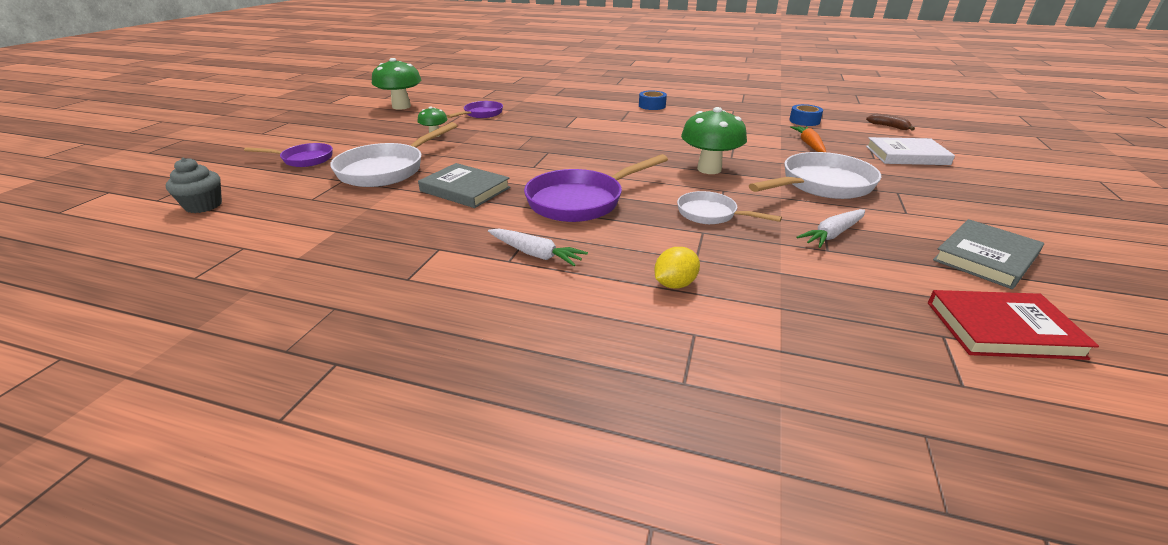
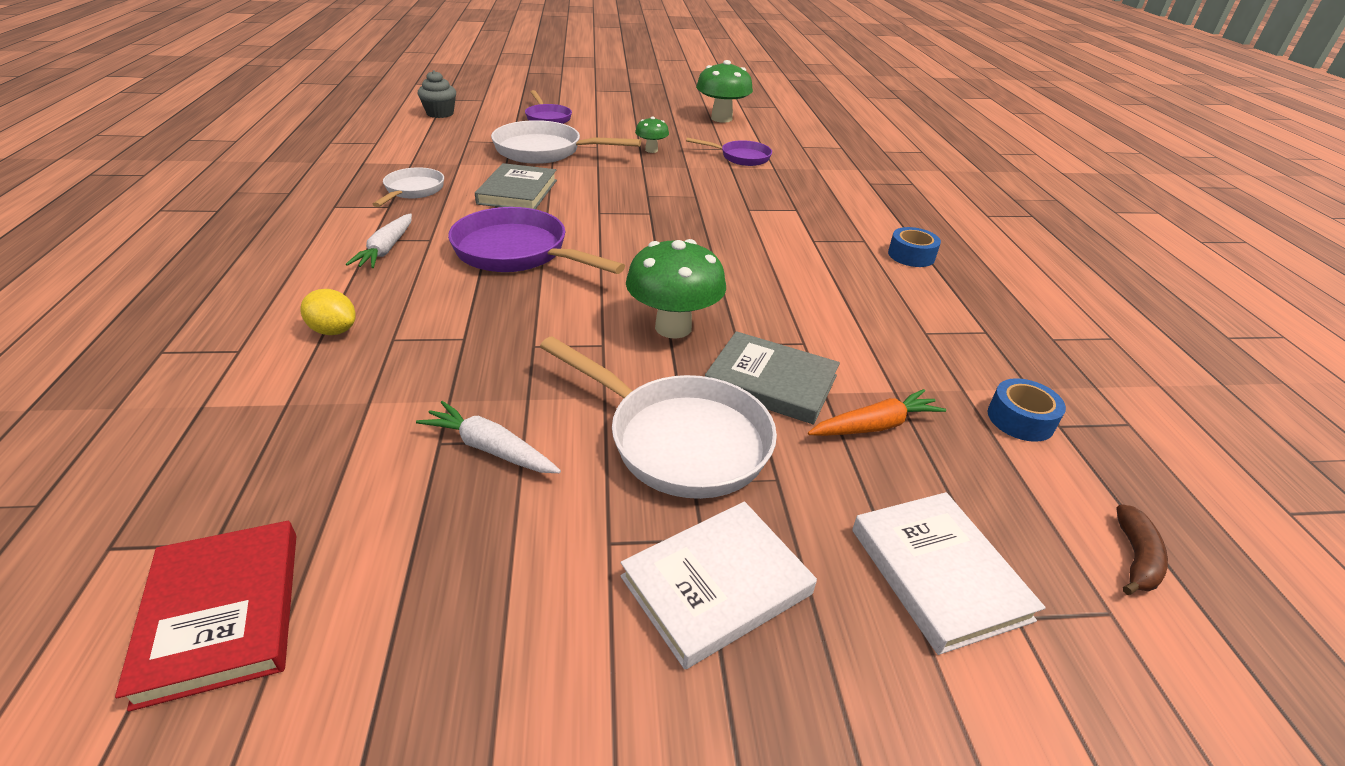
camera: 65 degrees right, 5 degrees up
(711, 214) = (517, 340): white pan -> white pan (412, 191)
(928, 194) = (716, 585): none -> white book
(985, 257) = (451, 636): grey book -> grey book (771, 382)

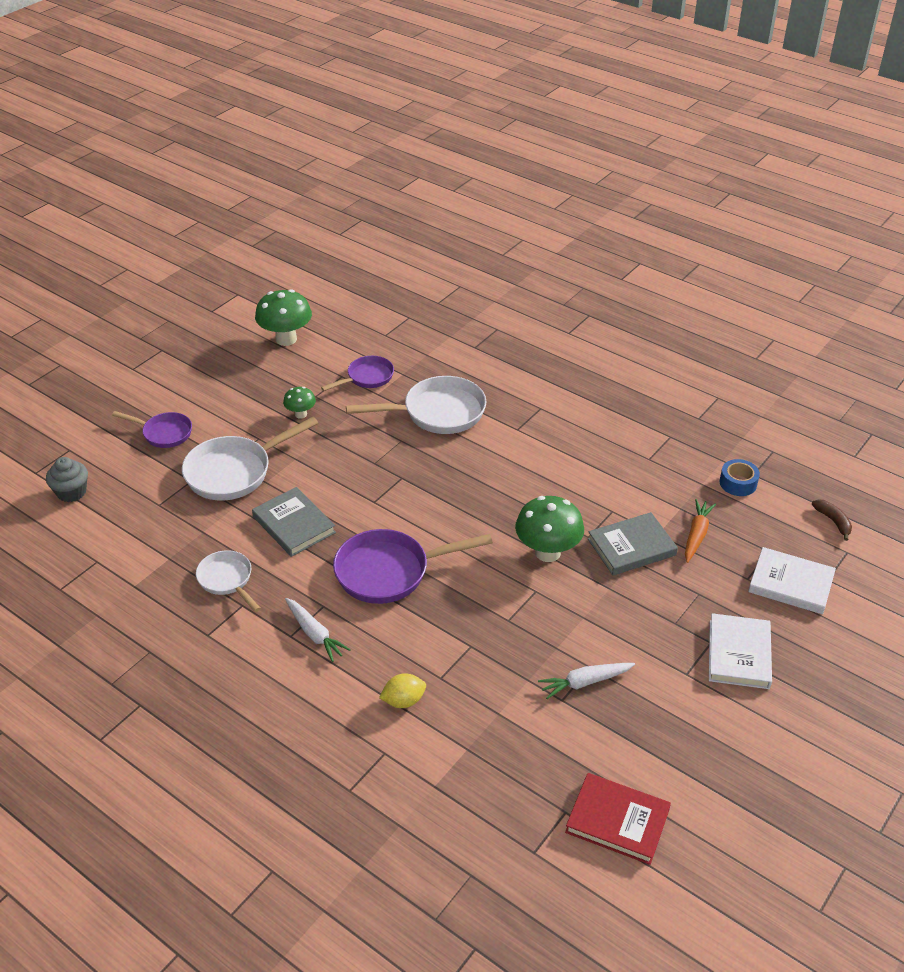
camera: 45 degrees left, 5 degrees up
(679, 440) = (642, 609): white pan -> white pan (437, 413)
(911, 255) = (576, 402): blue tape -> none

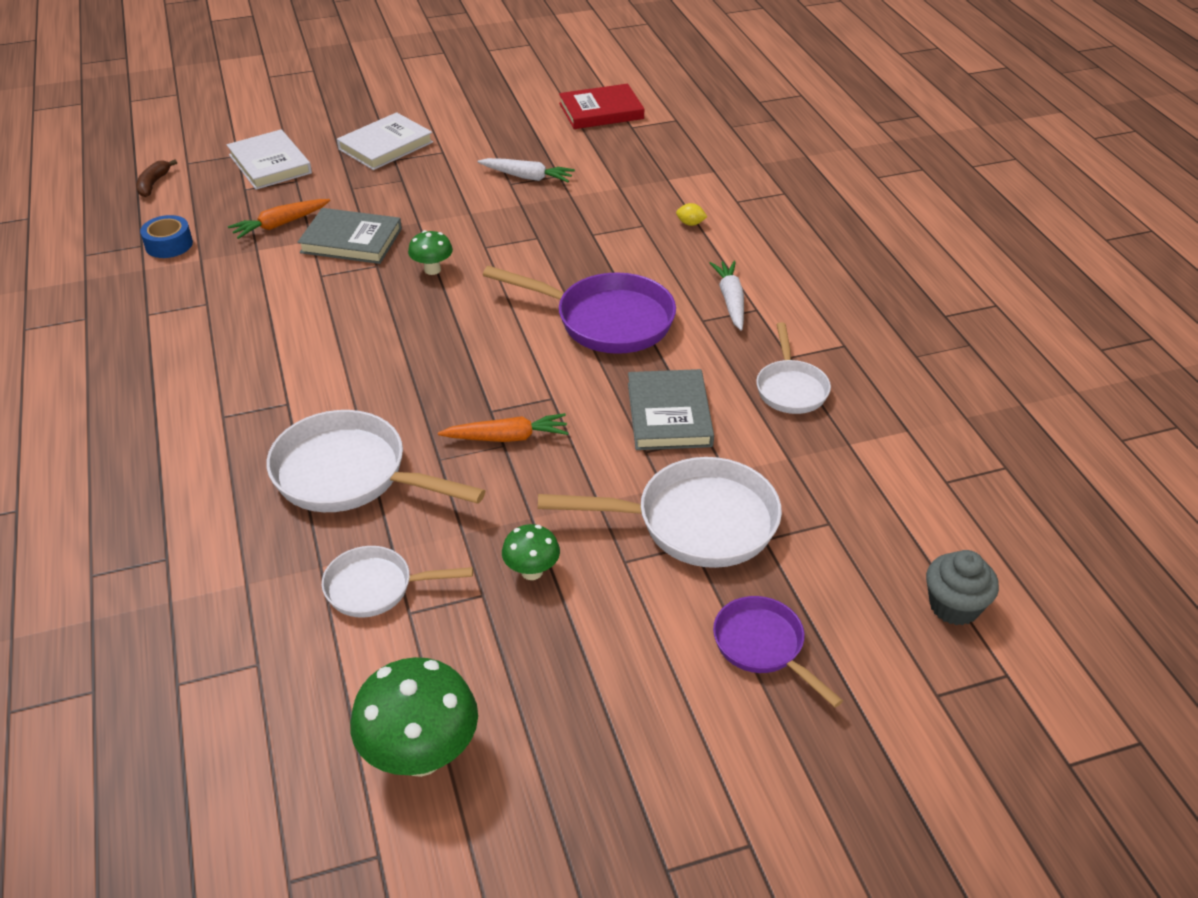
camera: 145 degrees left, 0 degrees up
(367, 377) = (376, 587): purple pan -> white pan
(376, 468) = (507, 437): none -> orange carrot
(403, 701) = (690, 223): yellow lemon -> yellow lemon, size x0.64
(547, 552) = (432, 270): green mushroom -> green mushroom, size x0.54
(617, 821) = (601, 111): red book -> red book turned 75 degrees counterclockwise

